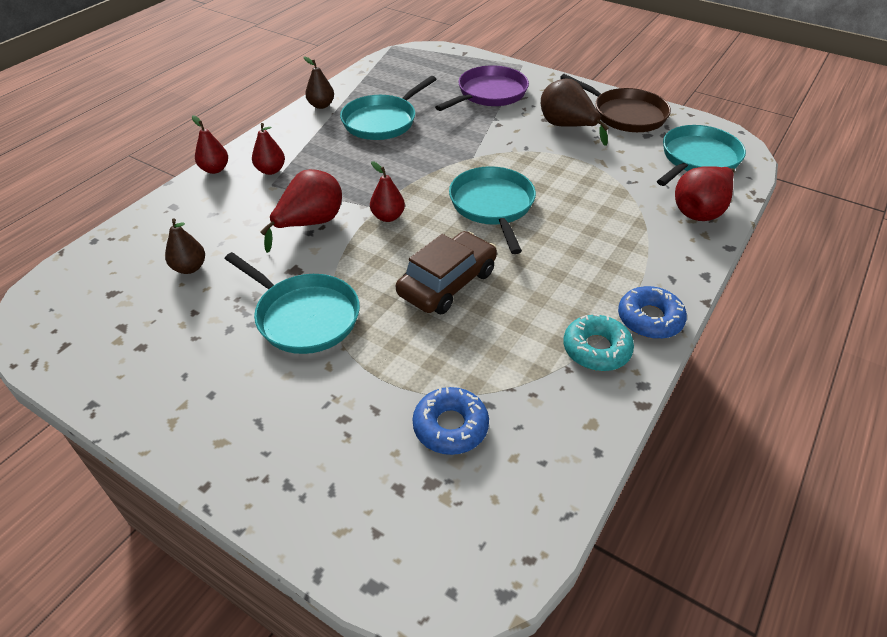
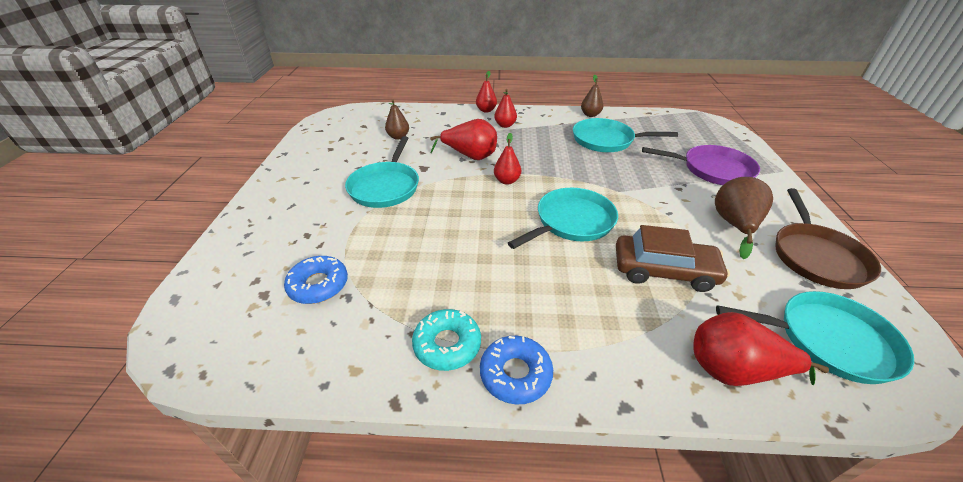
camera: 60 degrees right, 5 degrees down
(447, 283) = (462, 231): brown car -> brown car (664, 270)

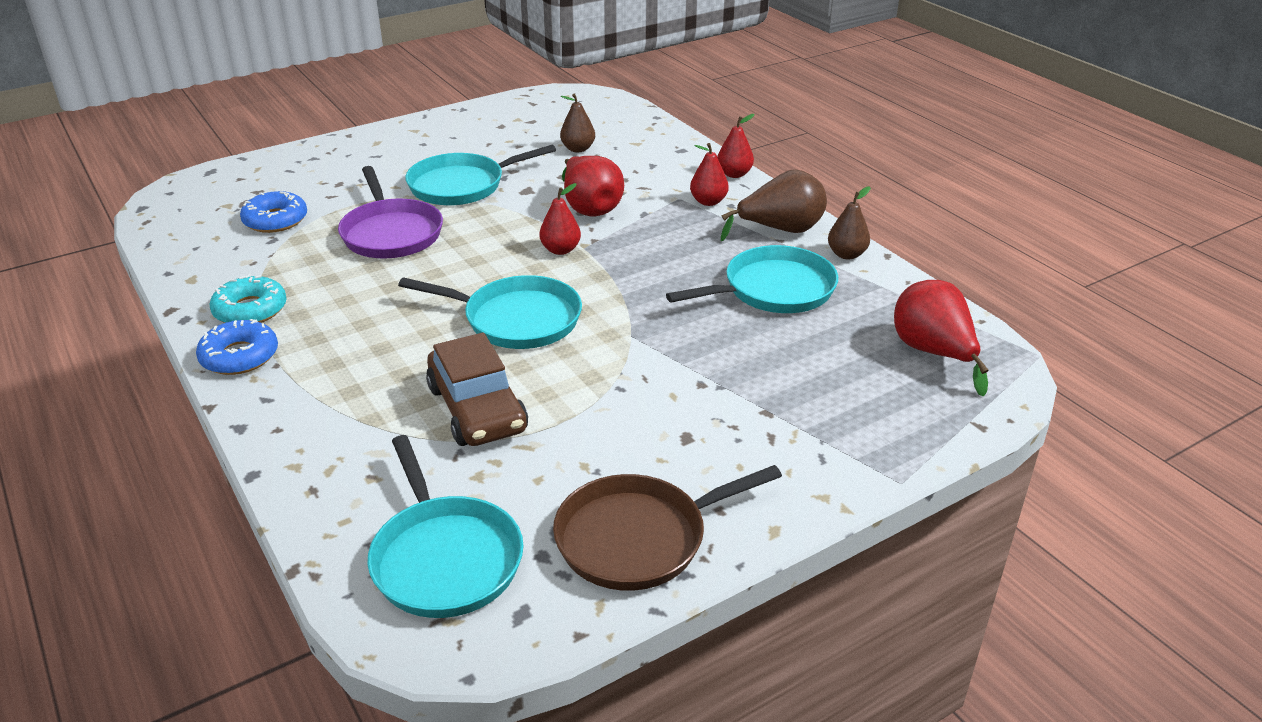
camera: 55 degrees right, 5 degrees down
(606, 140) = (774, 289): turquoise pan -> turquoise pan turned 90 degrees clockwise
(713, 170) = (804, 406): purple pan -> purple pan (391, 233)
(733, 370) = (336, 488): red pear -> red pear (933, 353)
(734, 225) = (647, 450): brown pear -> brown pear (780, 230)

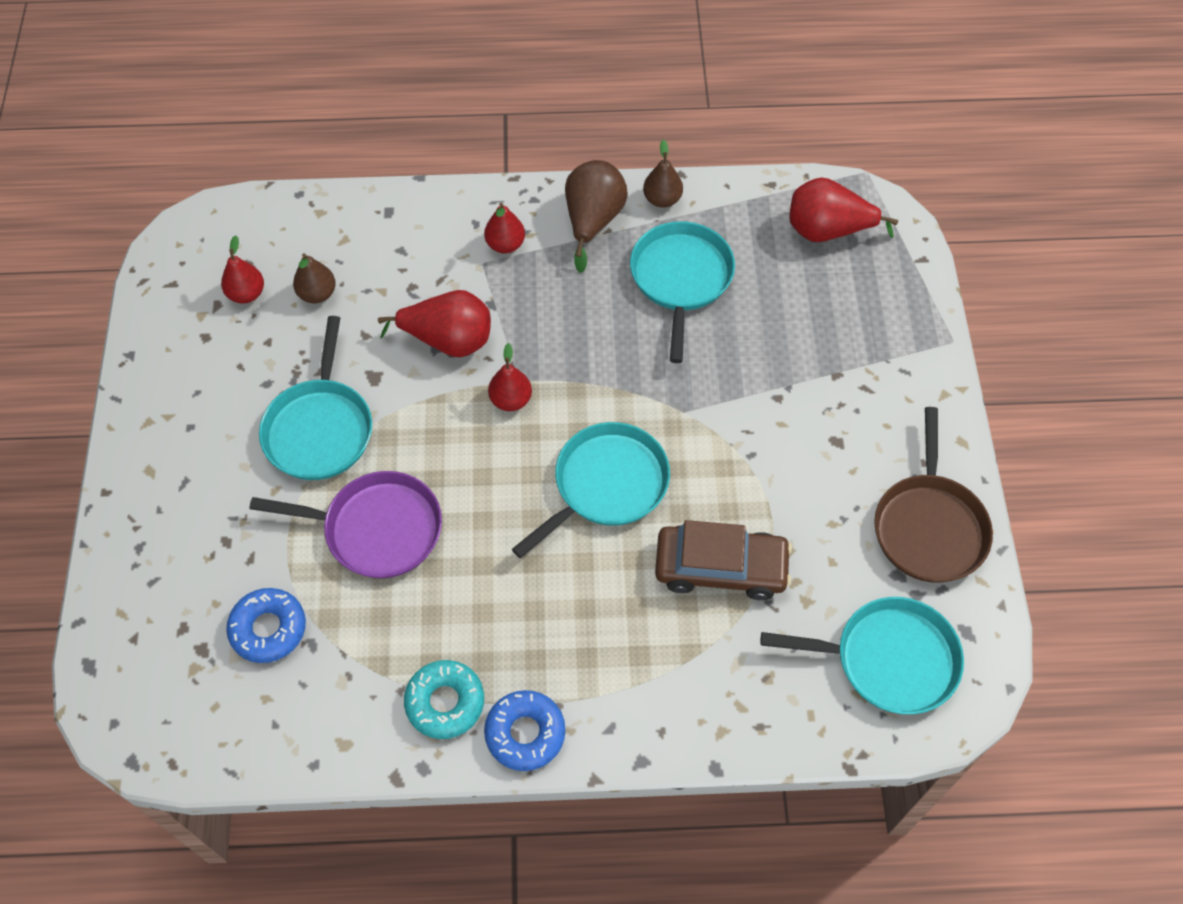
camera: 60 degrees left, 25 degrees up
(734, 174) = (469, 197): red pear -> red pear (246, 294)

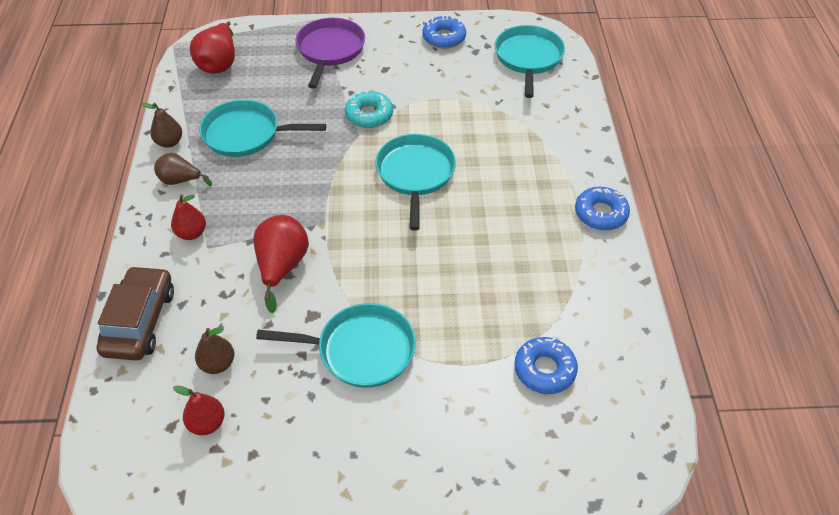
camera: 90 degrees left, 10 degrees down
(377, 529) = (454, 303): purple pan -> purple pan (330, 50)
(445, 702) = (586, 256): turquoise donut -> turquoise donut (369, 115)
(511, 400) = (342, 226): red pear -> none
(593, 221) = (180, 181): brown pear -> brown pear, size x0.64
(606, 484) = (415, 174): turquoise pan -> turquoise pan turned 45 degrees clockwise
(720, 568) = (475, 122): brown car -> brown car (140, 321)
(929, 527) = (444, 37): brown pan -> blue donut

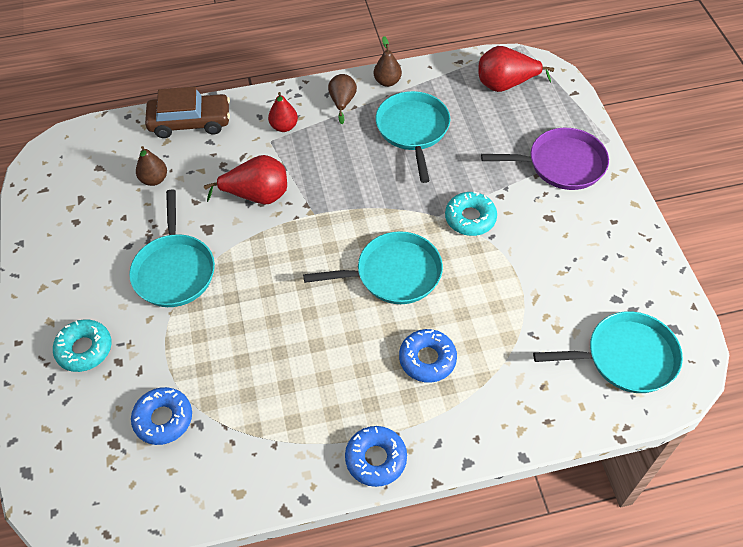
camera: 80 degrees right, 5 degrees up
(207, 423) = (101, 188): red pear -> none
(444, 37) = (628, 263): blue donut -> blue donut (427, 359)
(446, 444) = (84, 349): none -> turquoise donut

